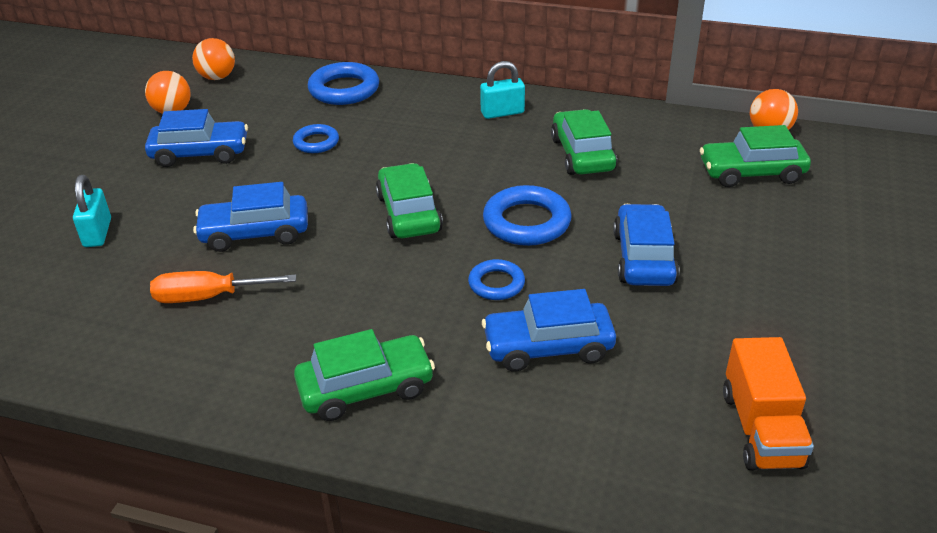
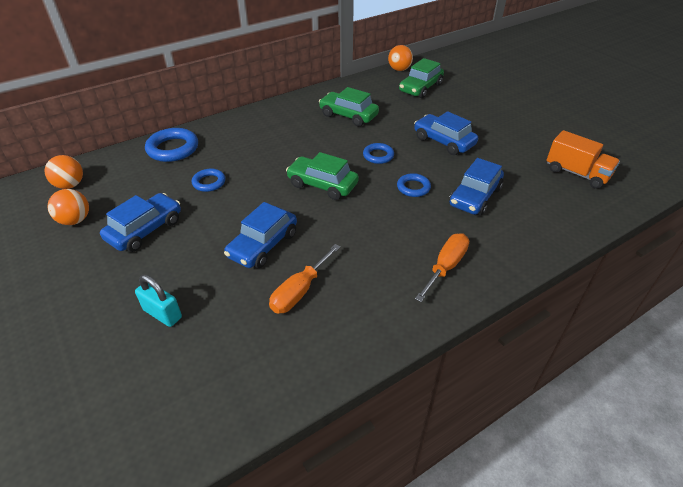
camera: 50 degrees left, 5 degrees up
(366, 388) = (445, 267): green car -> orange screwdriver
(502, 113) = (280, 116): turquoise padlock -> none
(526, 222) = (378, 156): blue ring -> blue ring, size x0.59

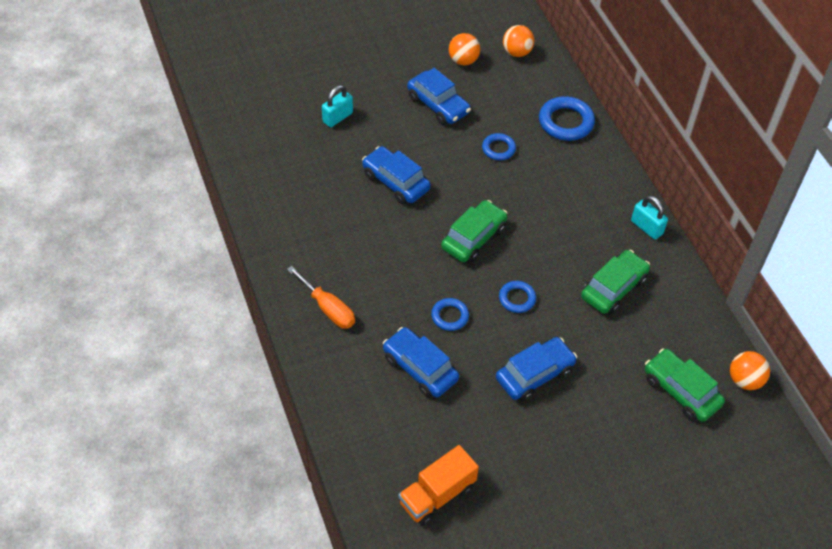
camera: 100 degrees right, 10 degrees up
(286, 106) = (646, 227): none -> turquoise padlock
(299, 291) = (333, 200): orange screwdriver -> none

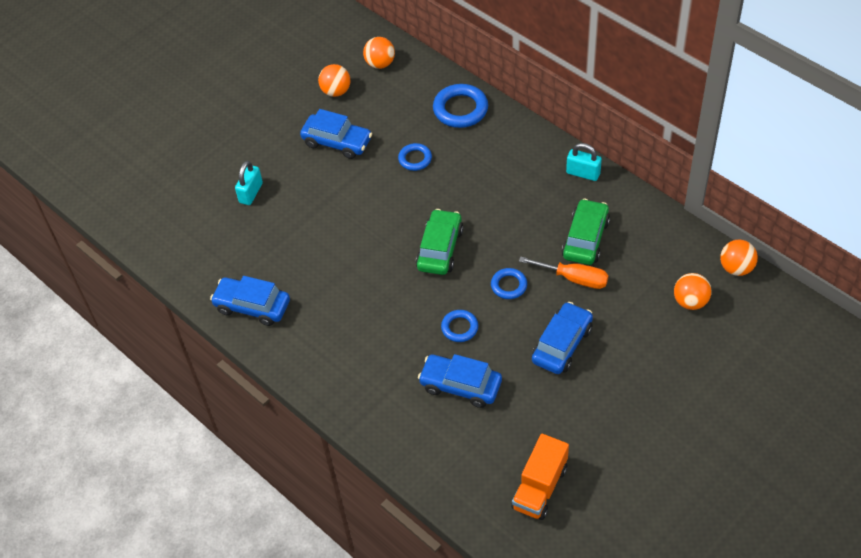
camera: 20 degrees left, 0 degrees up
(328, 308) = (347, 371): orange screwdriver -> orange screwdriver (574, 278)
(395, 182) = (340, 229): blue car -> blue car (252, 306)
(681, 391) = (690, 301): green car -> orange ball

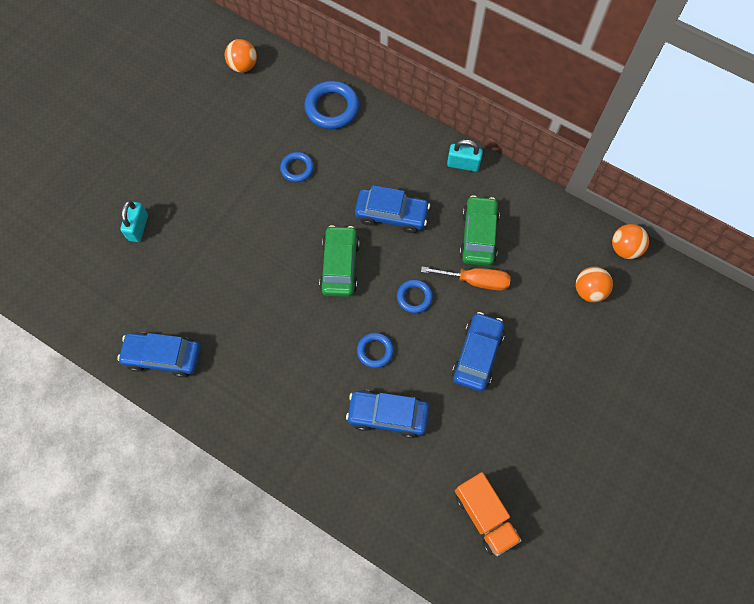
camera: 15 degrees left, 15 degrees up
(336, 91) = (204, 102): orange ball -> none
(337, 142) = (216, 159): blue car -> blue car (391, 214)
(539, 487) = (484, 516): orange truck -> orange truck turned 45 degrees counterclockwise

